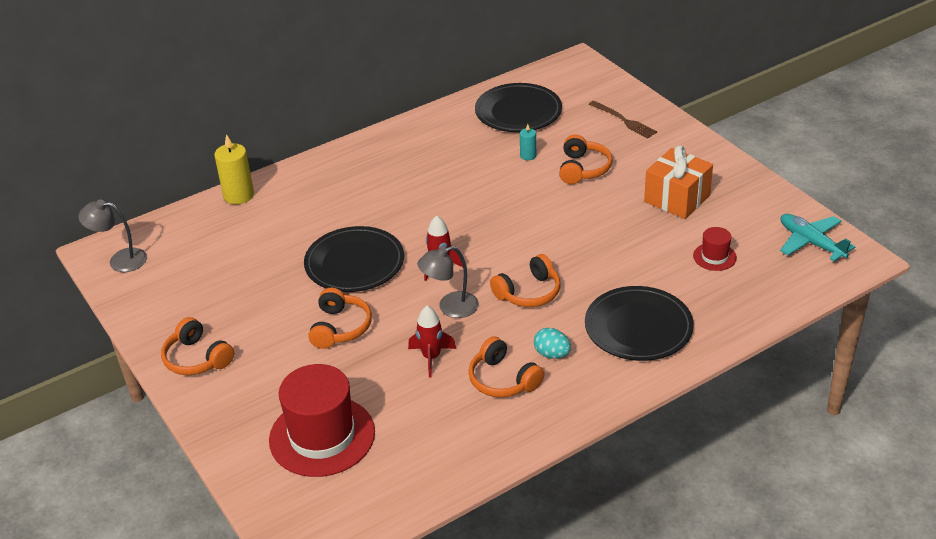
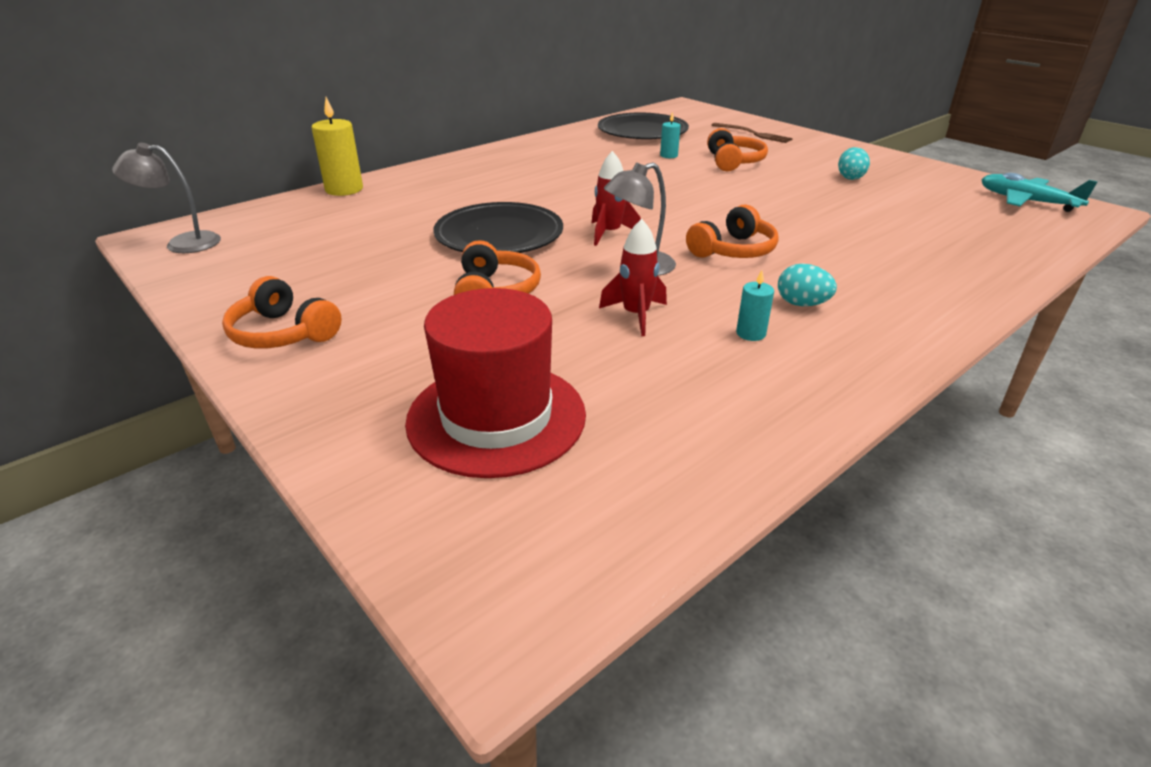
camera: 10 degrees left, 5 degrees down
(503, 380) = (750, 333): orange headphones -> turquoise candle
(638, 327) = (895, 274): black plate -> none
(677, 199) = (850, 177): orange gift -> turquoise egg
(714, 257) = (931, 215): red hat -> none

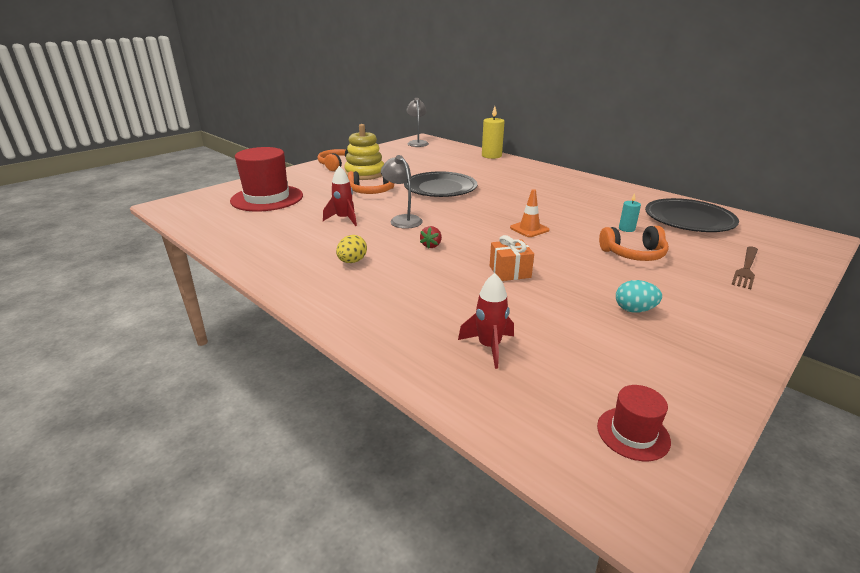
camera: 85 degrees right, 5 degrees down
(376, 300) = (365, 174): none -> yellow stacking toy
(609, 233) = (450, 212): red rocket -> red rocket (489, 347)
(672, 195) = (529, 229): none -> orange traffic cone
(733, 250) = (431, 245): orange headphones -> red strawberry
(750, 333) = (319, 245): turquoise candle -> none
(794, 214) = (510, 271): none -> orange gift
(802, 304) = (352, 261): turquoise egg -> yellow egg
(1026, 201) = (633, 433): turquoise plane -> red hat

